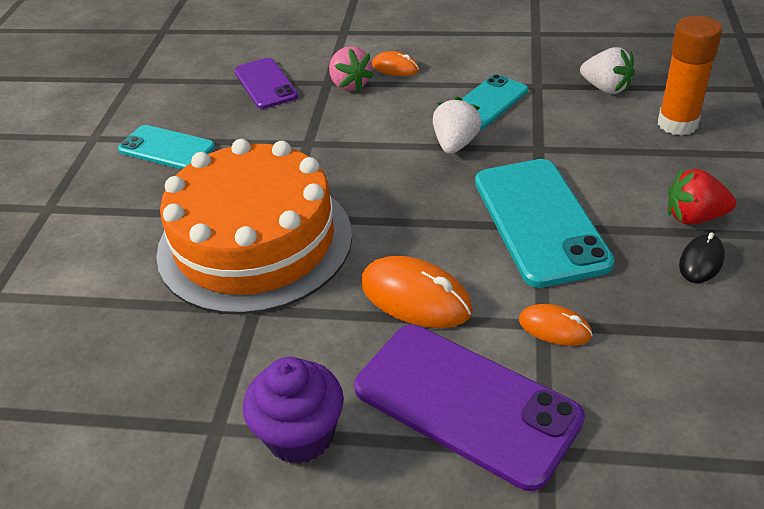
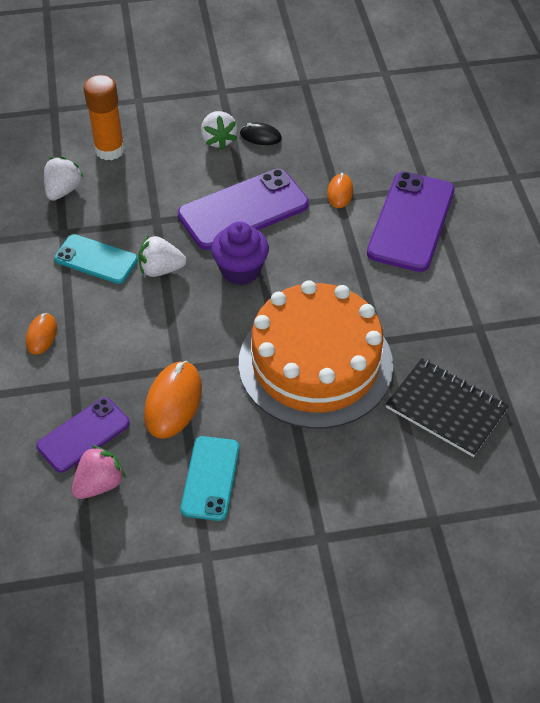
camera: 110 degrees left, 10 degrees up
(114, 347) = (446, 409): none -> black notebook
(300, 435) = (465, 287): purple cupcake -> purple cupcake (240, 270)
(350, 85) = (77, 363): pink strawberry -> pink strawberry (99, 484)
(415, 297) = (338, 259): orange mouse -> orange mouse (173, 402)
(539, 221) = (243, 210): turquoise phone -> purple phone
(694, 217) = (218, 140): red strawberry -> white strawberry

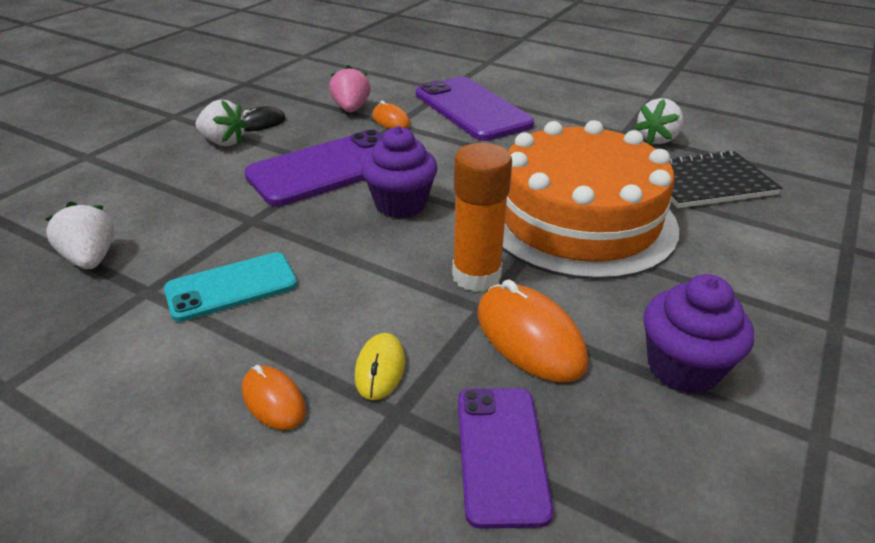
camera: 50 degrees left, 15 degrees down
(95, 358) = (380, 369): none -> yellow mouse
(99, 484) = (610, 486): pink strawberry -> pink strawberry (351, 109)
(109, 150) = (106, 201): orange glue stick -> orange glue stick (476, 276)
(161, 269) = (322, 249): white strawberry -> white strawberry (657, 139)
(210, 478) = (683, 367): turquoise phone -> purple cupcake
(243, 210) = (329, 169): purple phone -> purple phone turned 45 degrees clockwise

